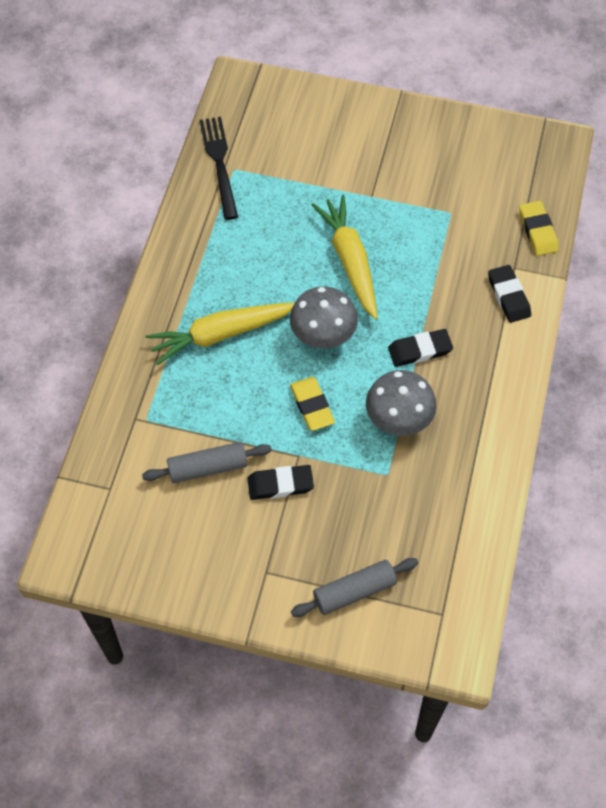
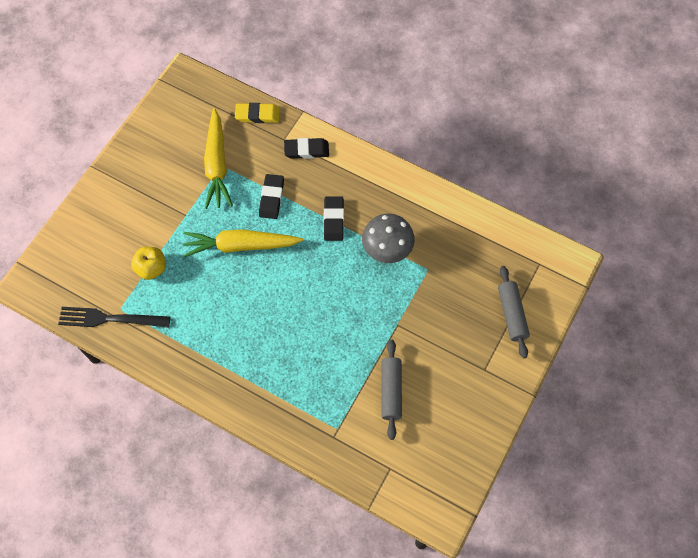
camera: 75 degrees left, 5 degrees up
(220, 335) = (277, 355): yellow carrot -> yellow carrot (217, 165)
(280, 484) = (418, 343): black eraser -> black eraser (271, 198)
(292, 183) = (151, 268): none -> yellow apple
(312, 406) = (359, 305): yellow eraser -> none
(323, 337) = (302, 282): grey mushroom -> none

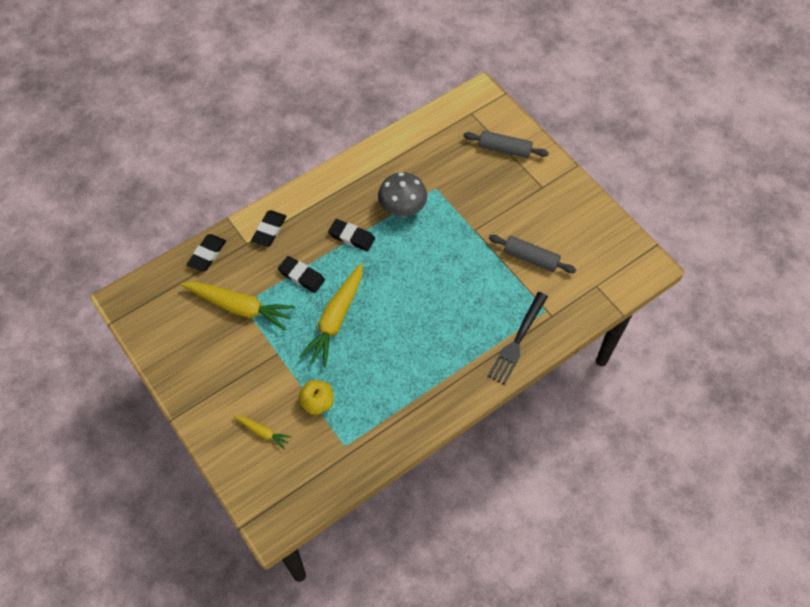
camera: 65 degrees left, 5 degrees down
(107, 239) = (263, 432): none -> yellow carrot
(109, 319) = (350, 458): black fork -> black fork (517, 341)
(257, 115) = (207, 254): yellow eraser -> black eraser

